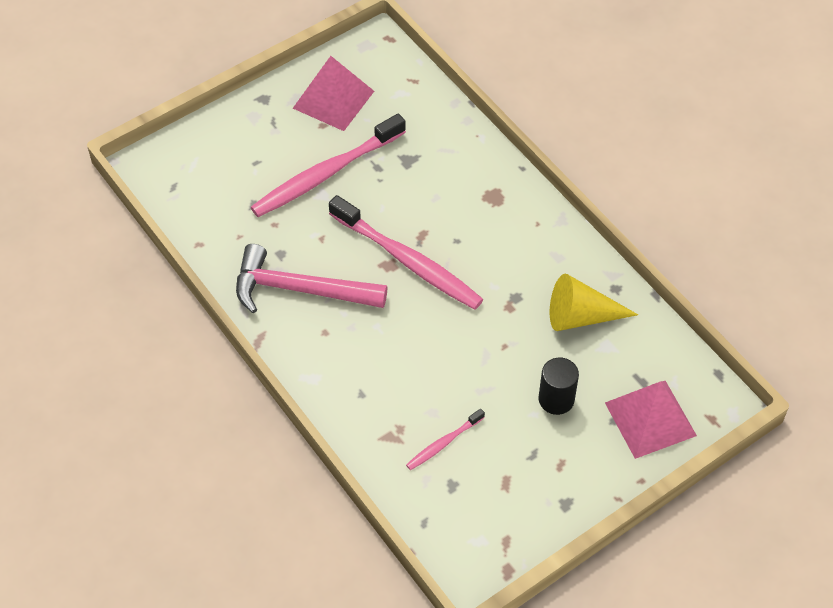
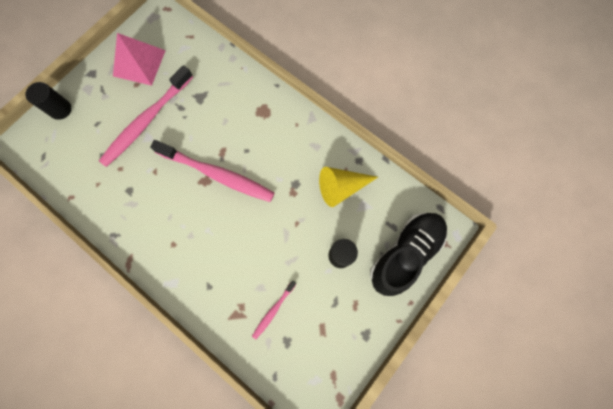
camera: 15 degrees left, 20 degrees up
(211, 134) = (60, 109): none -> black cylinder
(300, 289) = (149, 215): pink hammer -> none
(650, 419) = (405, 254): pink pyramid -> black shoe

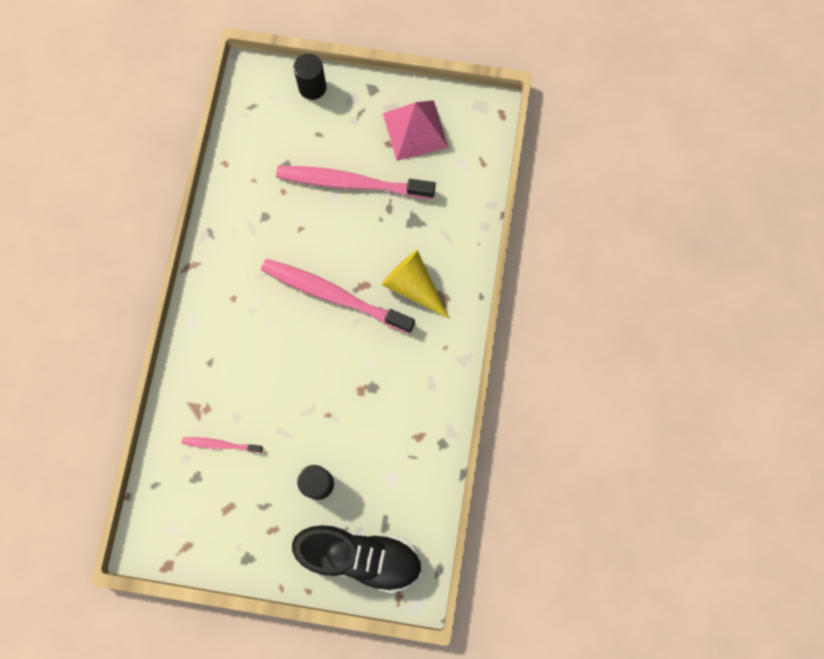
camera: 60 degrees right, 0 degrees up
(217, 174) = (334, 295): pink toothbrush -> pink toothbrush turned 120 degrees clockwise
(341, 187) = (398, 442): yellow cone -> yellow cone (413, 286)

